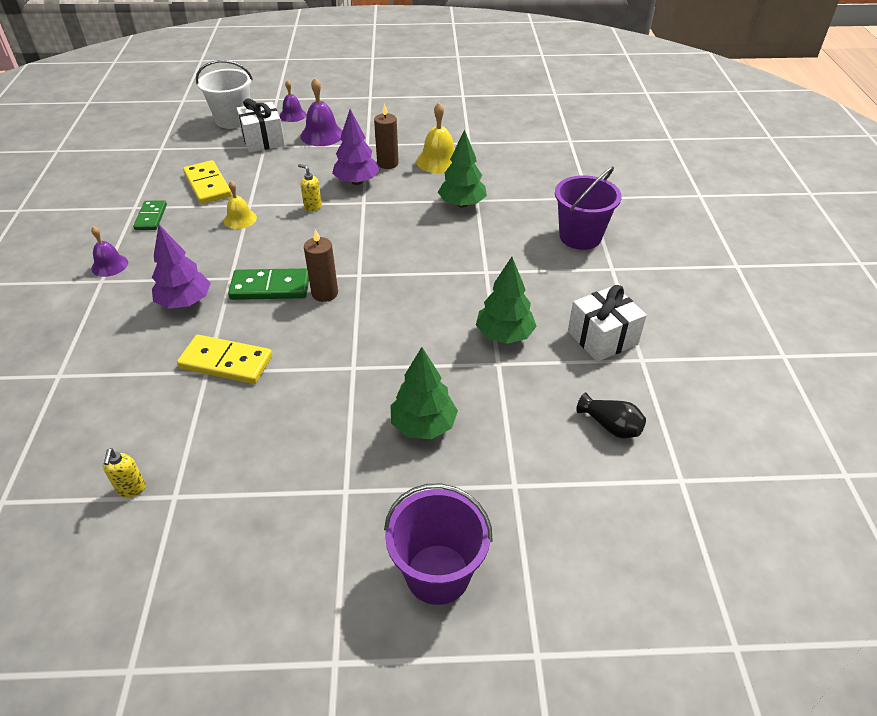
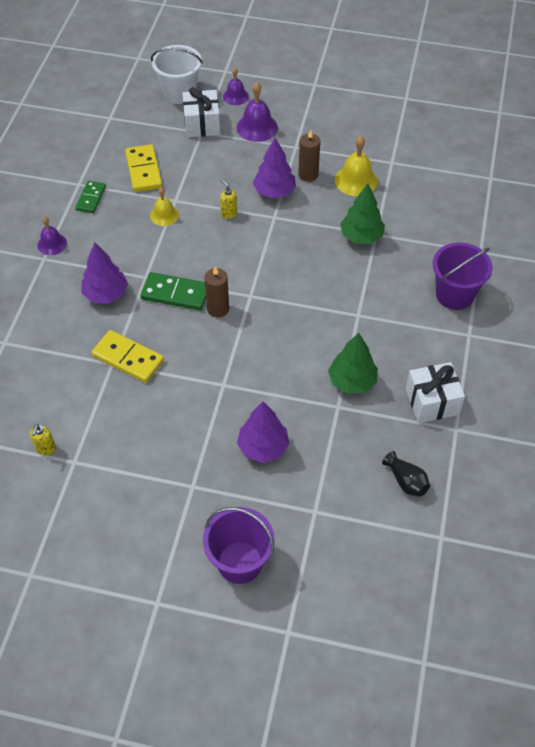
camera: 15 degrees right, 10 degrees up
(423, 425) = (263, 447): green tree -> purple tree

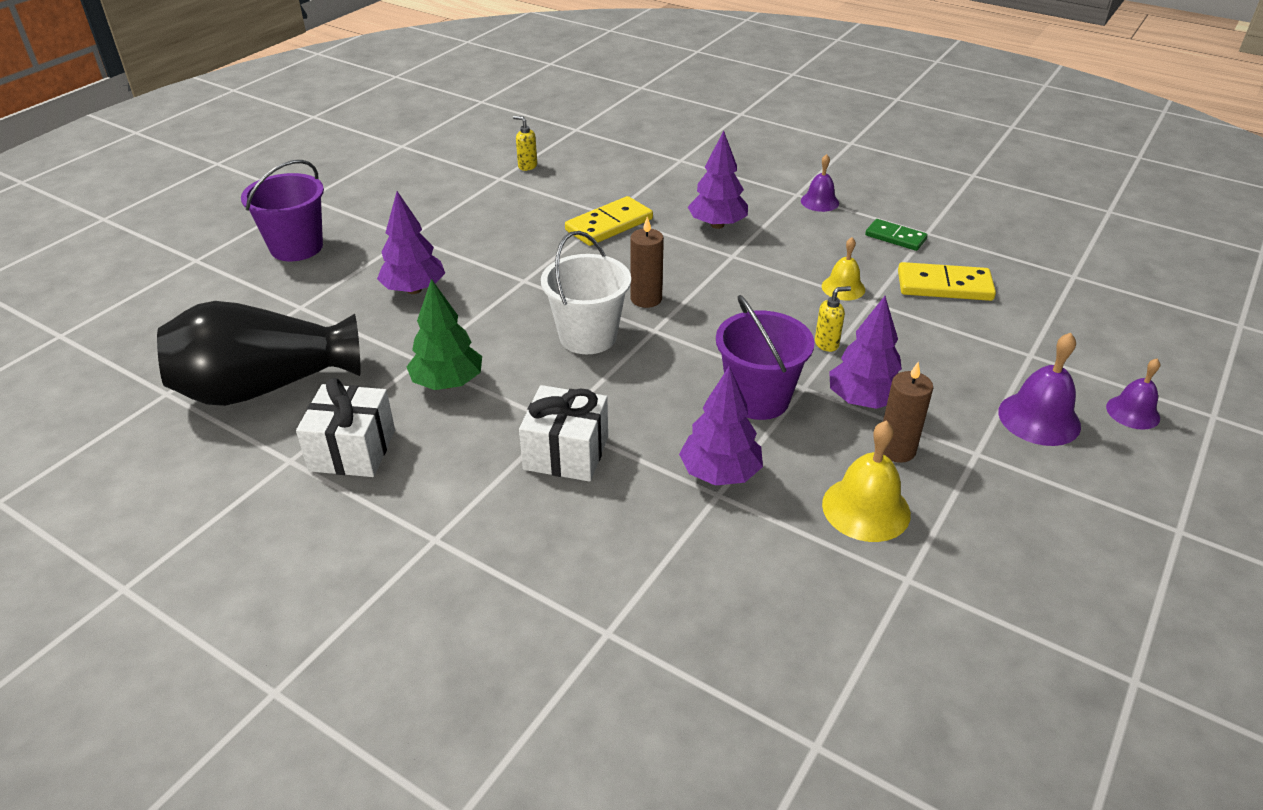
camera: 110 degrees right, 15 degrees down
(175, 293) = (691, 272): green domino -> none
(179, 93) = (1140, 351): white bucket -> white bucket (588, 336)
(202, 124) = (1051, 359): white gift -> white gift (566, 453)
(361, 236) = (720, 473): green tree -> purple tree
(406, 481) = (264, 387): black vase -> black vase, size x2.48
(454, 295) = (527, 551): purple bucket -> purple bucket (758, 399)

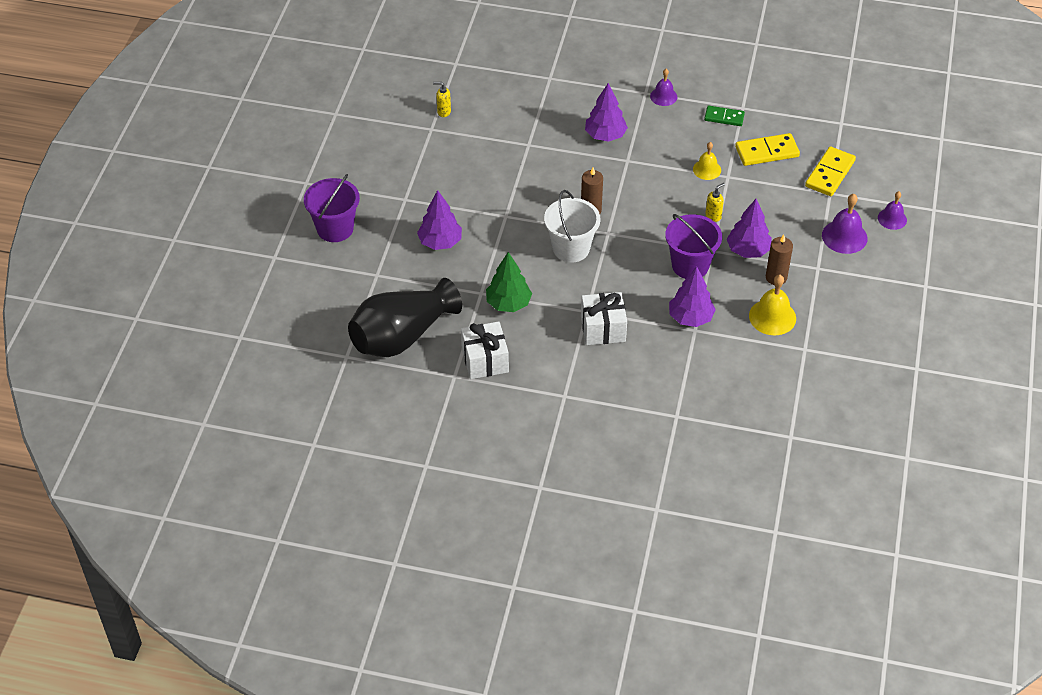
camera: 20 degrees left, 10 degrees up
(609, 225) = (534, 154): yellow domino -> yellow domino (830, 174)

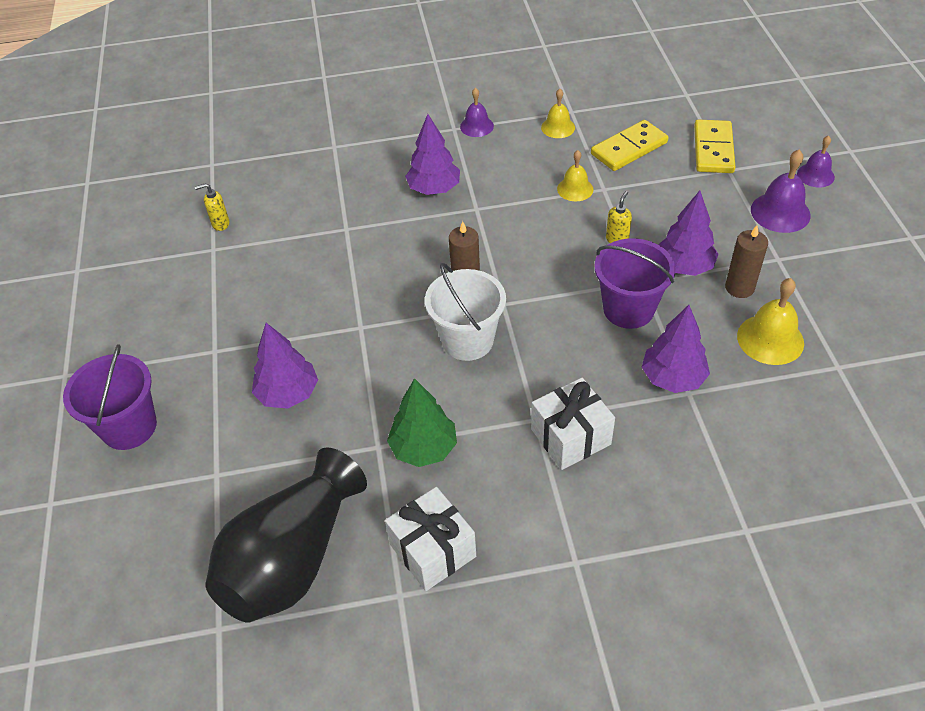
camera: 20 degrees left, 0 degrees up
(724, 117) = (558, 127): green domino -> yellow bell

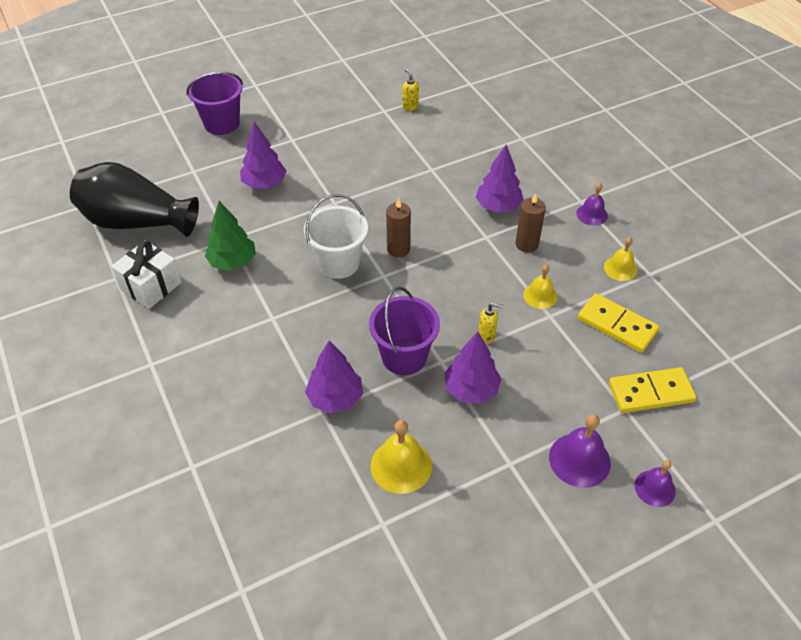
camera: 70 degrees right, 0 degrees up
(570, 437) = (260, 341): white gift -> none
(739, 288) = (458, 435): brown candle -> brown candle (526, 244)

